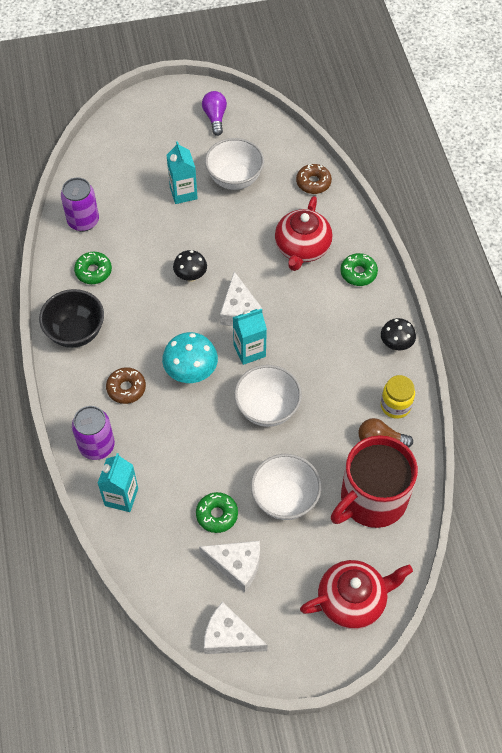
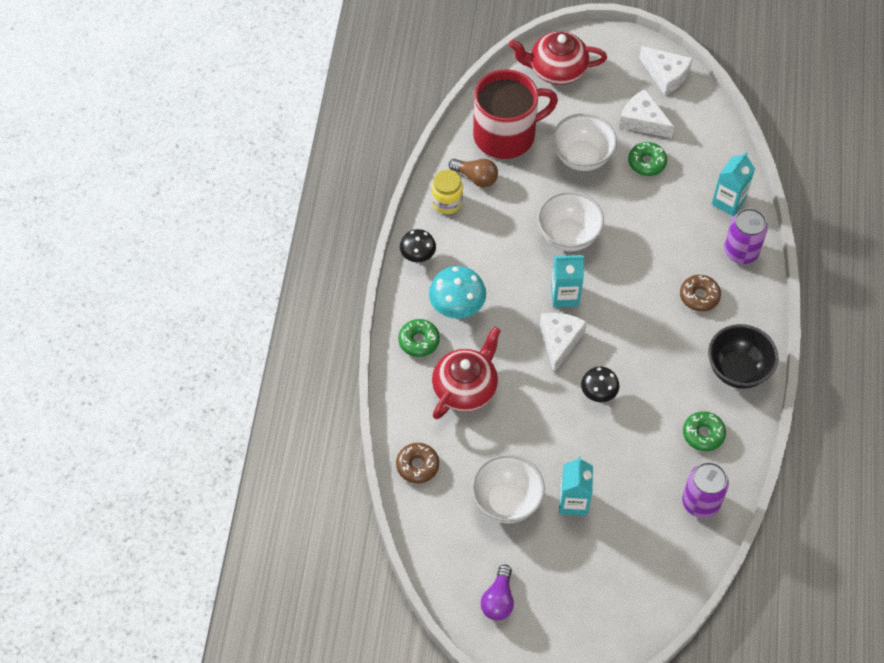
camera: 160 degrees left, 0 degrees up
(191, 373) = (630, 291): turquoise mushroom -> turquoise mushroom (457, 308)

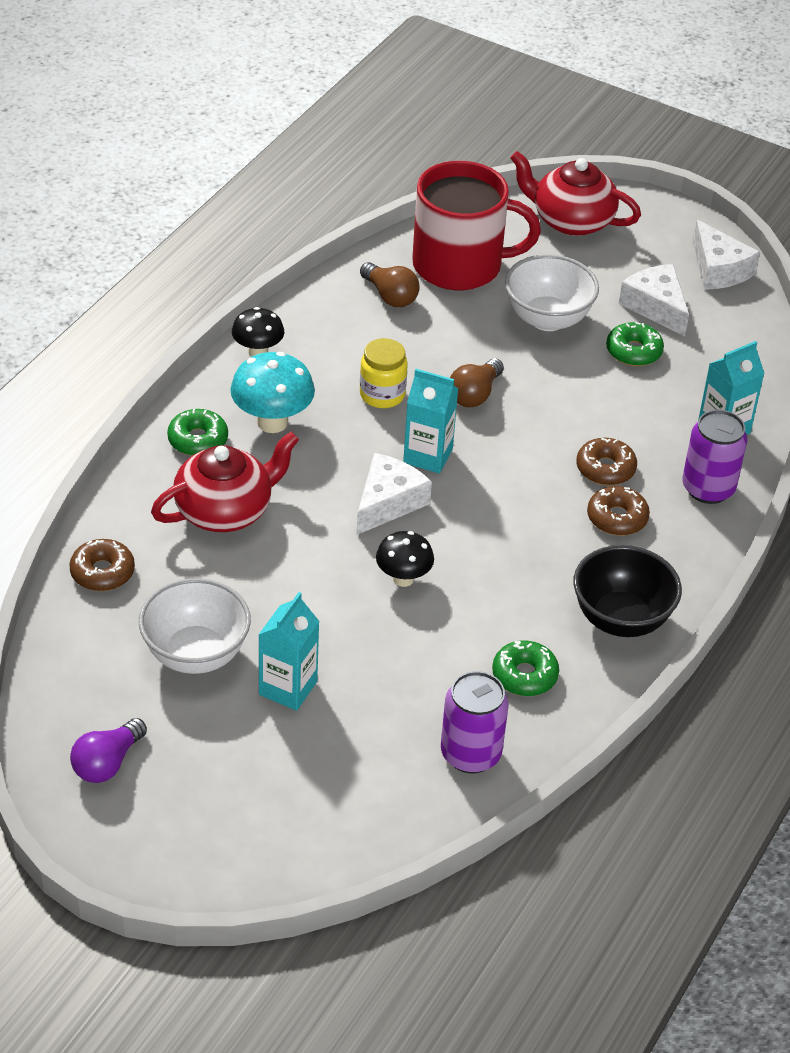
camera: 20 degrees right, 15 degrees down
(447, 202) = (334, 309): yellow jar -> yellow jar (382, 395)
(568, 236) = (474, 394): white bowl -> brown light bulb
(674, 261) = (605, 469): none -> brown donut

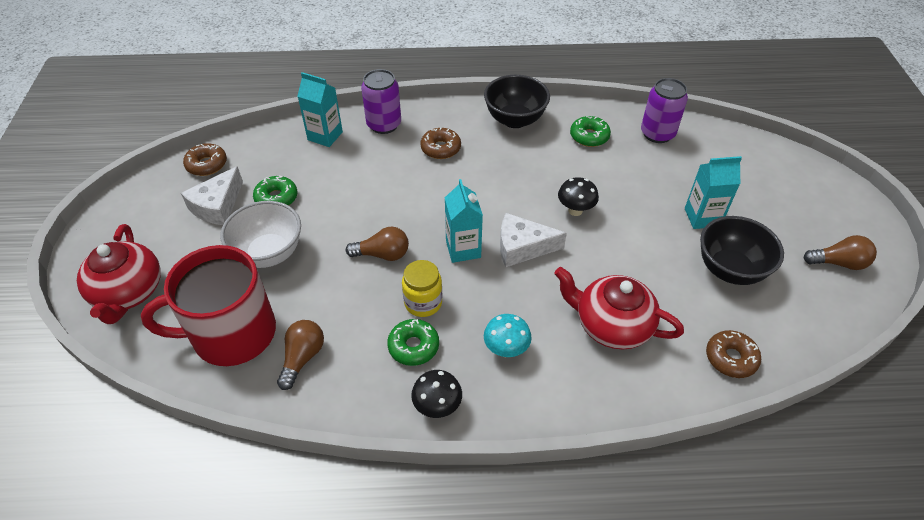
camera: 120 degrees left, 5 degrees up
(107, 763) = (838, 263): purple light bulb -> brown light bulb
(195, 654) = (730, 269): white bowl -> black bowl
(198, 440) = (564, 384): green donut -> green donut (413, 346)
(272, 422) = (506, 350): turquoise mushroom -> turquoise mushroom, size x0.65
(459, 265) = (232, 333): red mug -> red mug turned 75 degrees counterclockwise
(605, 469) = (403, 168): brown donut -> brown donut (207, 164)
(718, 269) = (152, 192): white cheese -> none

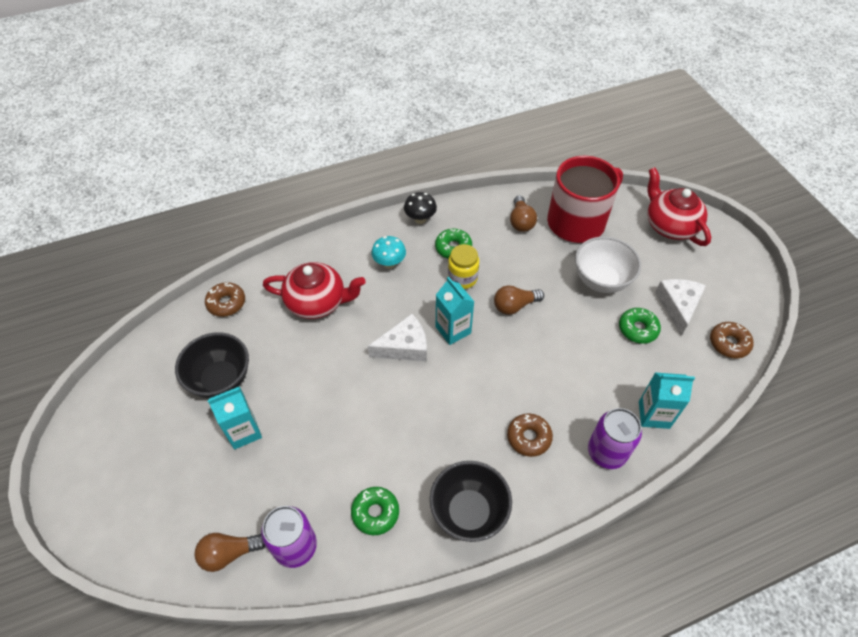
camera: 160 degrees right, 5 degrees up
(575, 210) = (368, 401): black mushroom -> none
(838, 263) = (118, 417): brown light bulb -> brown light bulb (229, 553)

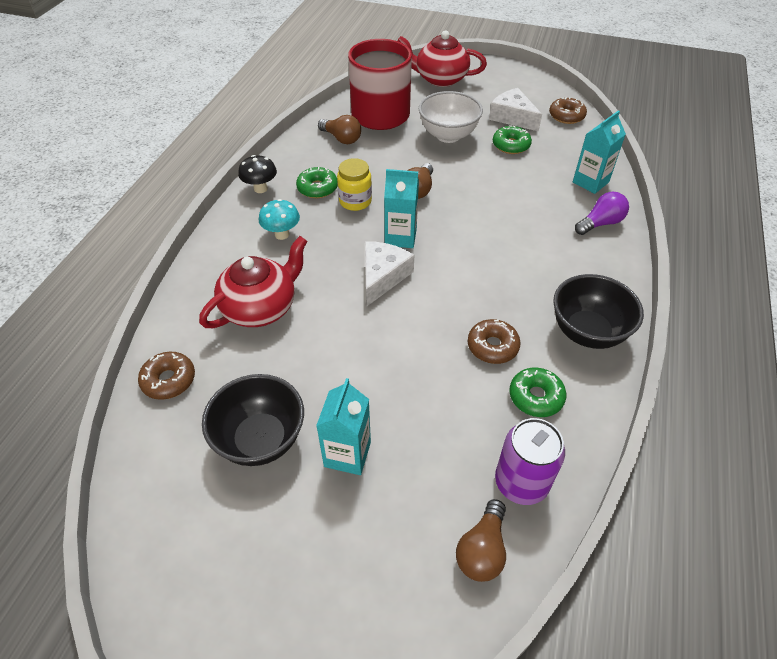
camera: 50 degrees left, 5 degrees down
(528, 437) = (549, 256): brown donut -> brown donut (492, 346)
(606, 452) = (600, 223): purple can -> purple light bulb

